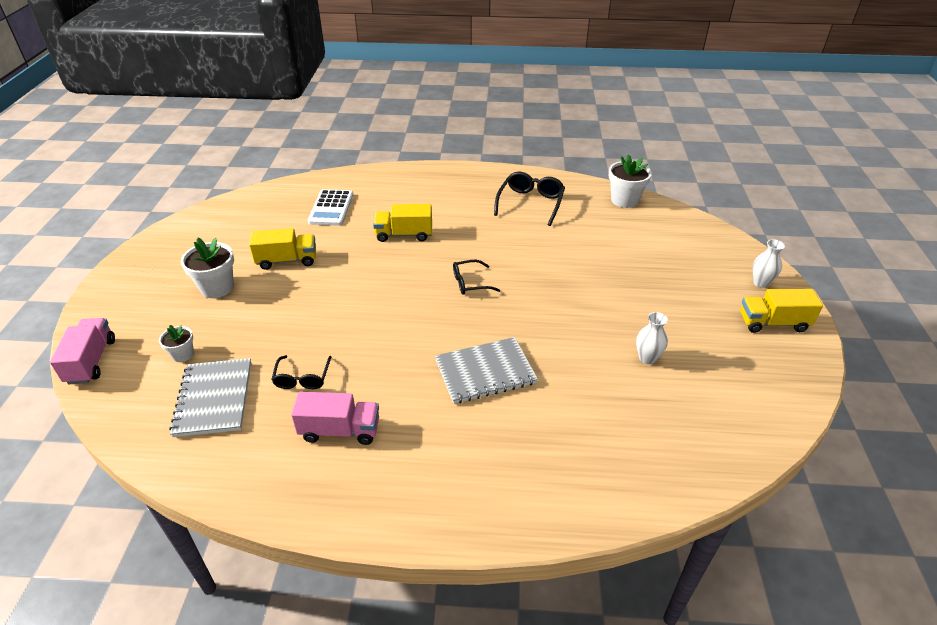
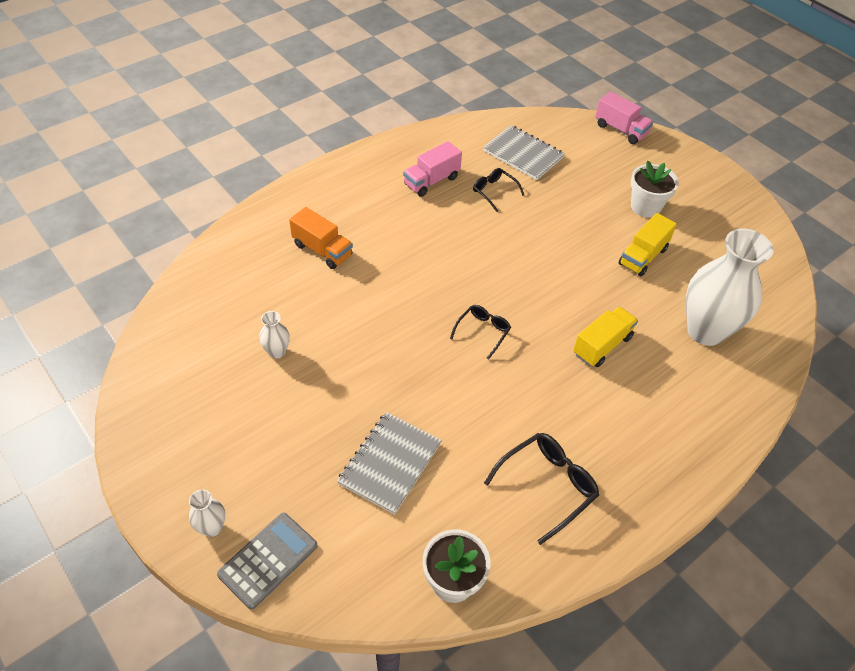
camera: 135 degrees right, 10 degrees up
(183, 354) = (582, 161): white flower pot -> none
(331, 208) = (705, 331): white calculator -> white vase
(485, 372) = (387, 265): grey notebook -> grey notebook (390, 463)
(530, 203) = (547, 486): black glasses -> black glasses turned 105 degrees counterclockwise
(531, 424) = (322, 250): none -> orange truck
(729, 253) = (268, 560): none -> grey calculator
(773, 323) = (180, 469): yellow truck -> none

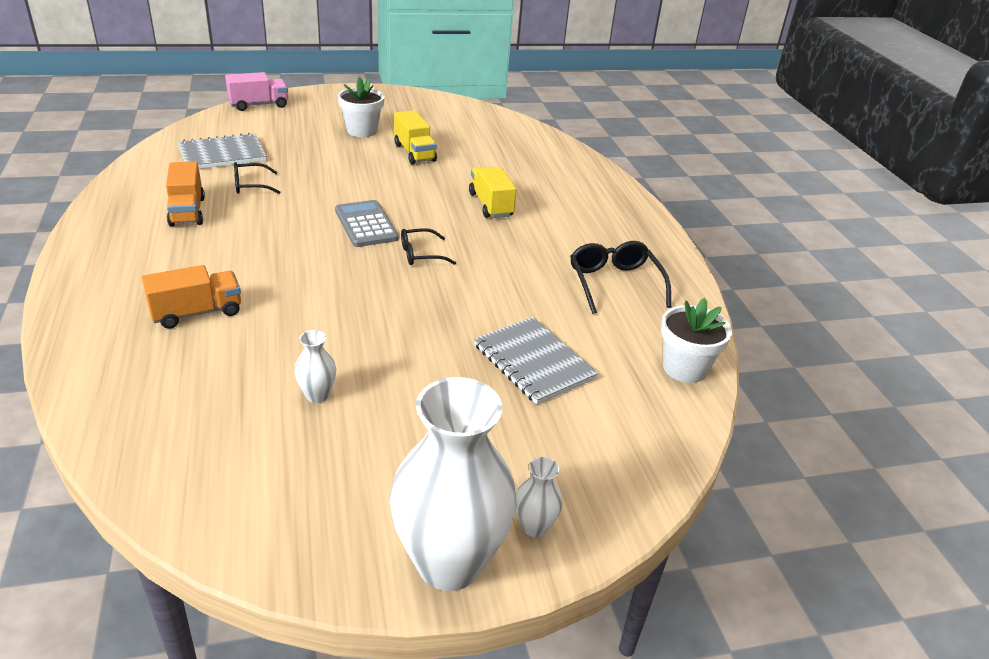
camera: 65 degrees left, 15 degrees down
(268, 560) = (602, 489): grey calculator -> grey calculator (366, 224)
(431, 181) = (187, 211): pink truck -> orange truck
(483, 332) = (420, 254): black glasses -> black glasses turned 75 degrees counterclockwise
(705, 331) = (515, 160): white vase -> white vase (449, 563)

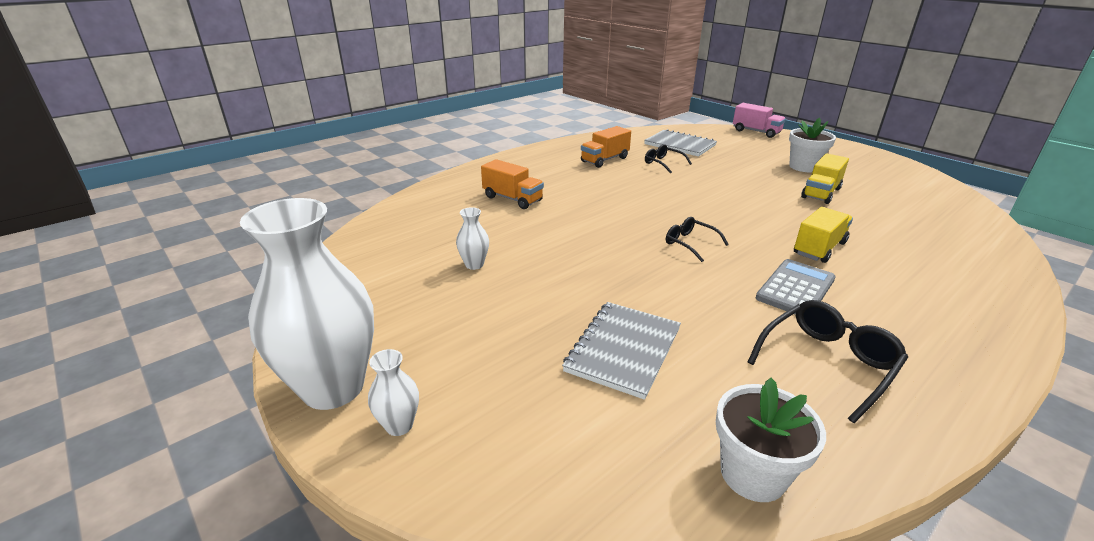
camera: 65 degrees right, 5 degrees down
(366, 224) = (689, 211): grey calculator -> grey calculator (795, 289)

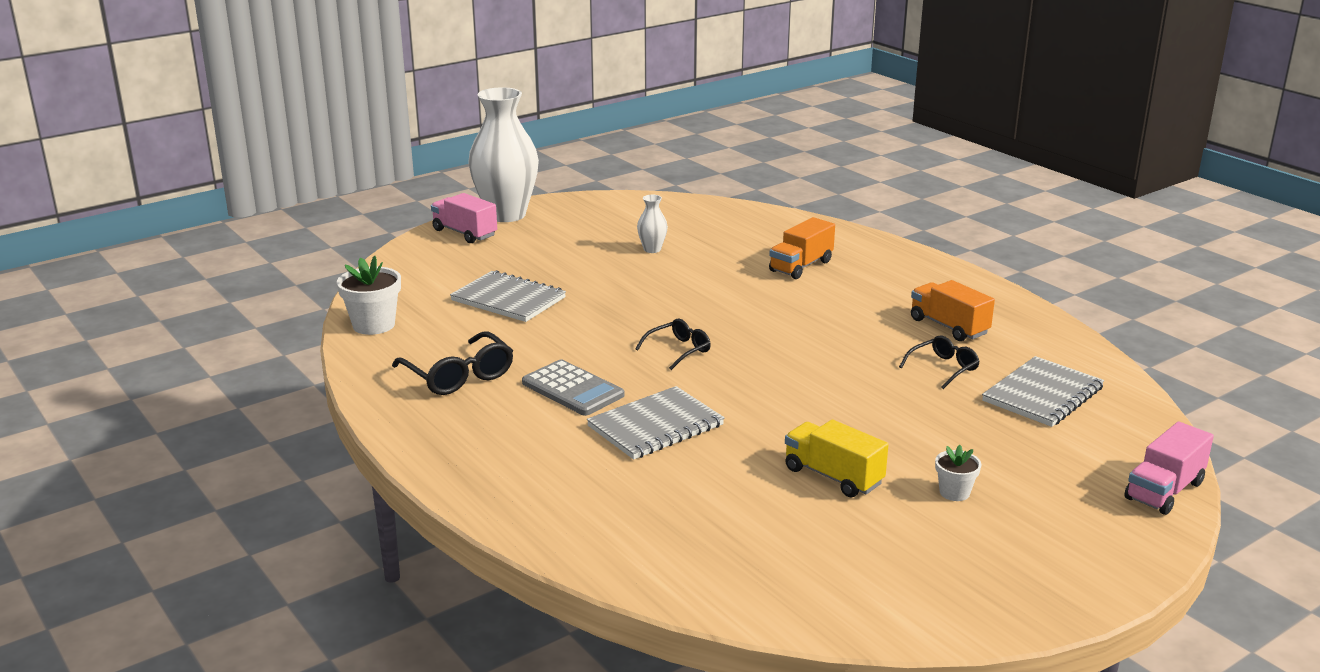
camera: 95 degrees right, 5 degrees down
(399, 425) = (465, 233): white vase -> pink truck
(803, 167) = (954, 492): white flower pot -> white flower pot, size x0.58
(819, 248) = (655, 426): yellow truck -> grey notebook

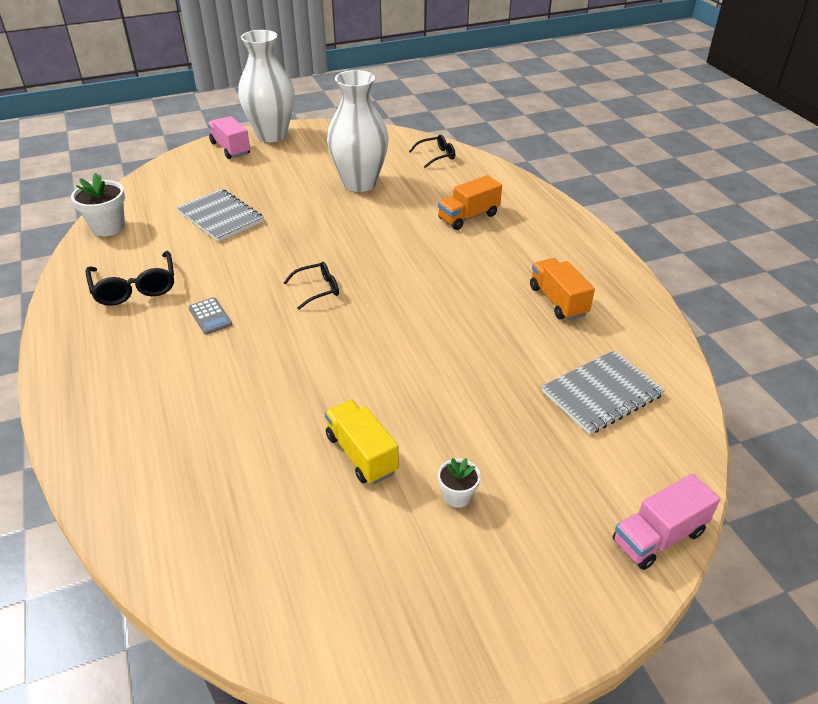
camera: 15 degrees right, 15 degrees up
(572, 389) = (210, 316): grey calculator -> grey calculator, size x0.62
(652, 249) = (360, 183): white vase -> white vase, size x2.39
(655, 426) = (249, 367): grey notebook -> none
(943, 368) = (528, 347): black glasses -> black glasses (436, 156)

